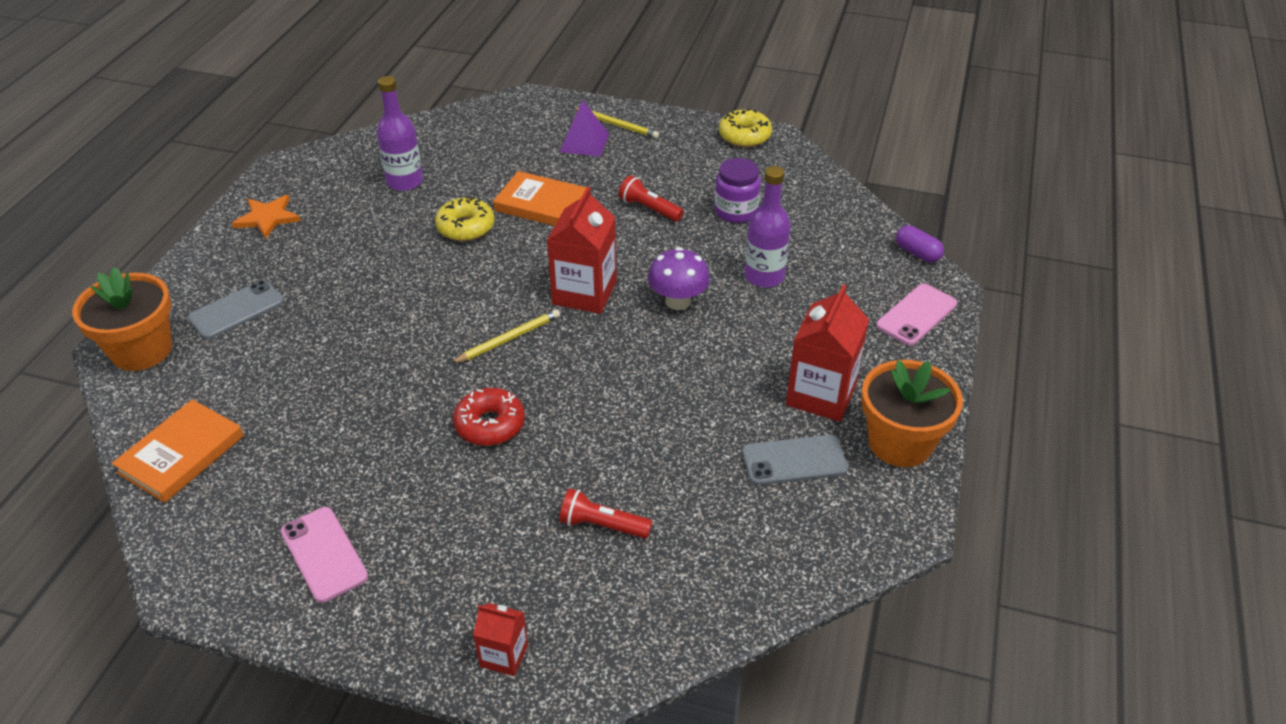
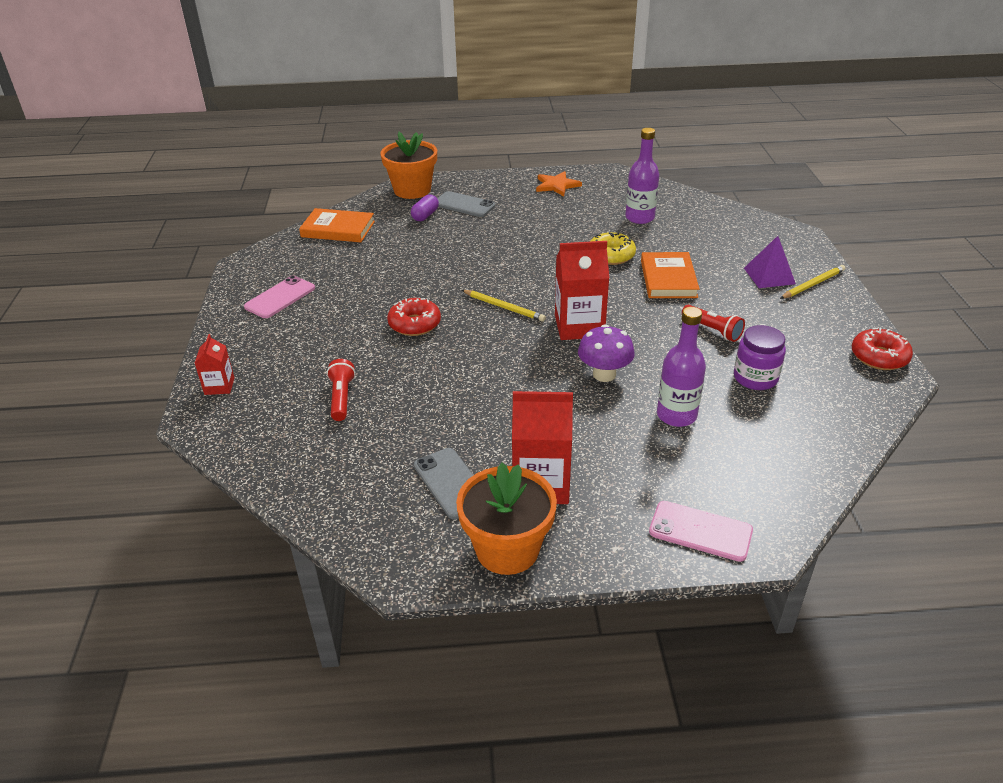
camera: 70 degrees right, 5 degrees down
(617, 125) = (812, 284): yellow pencil -> yellow pencil turned 135 degrees counterclockwise
(649, 209) = (712, 330): red flashlight -> red flashlight turned 120 degrees clockwise
(744, 136) = (879, 357): yellow donut -> red donut
(917, 253) = (803, 515): purple capsule -> purple capsule (425, 215)

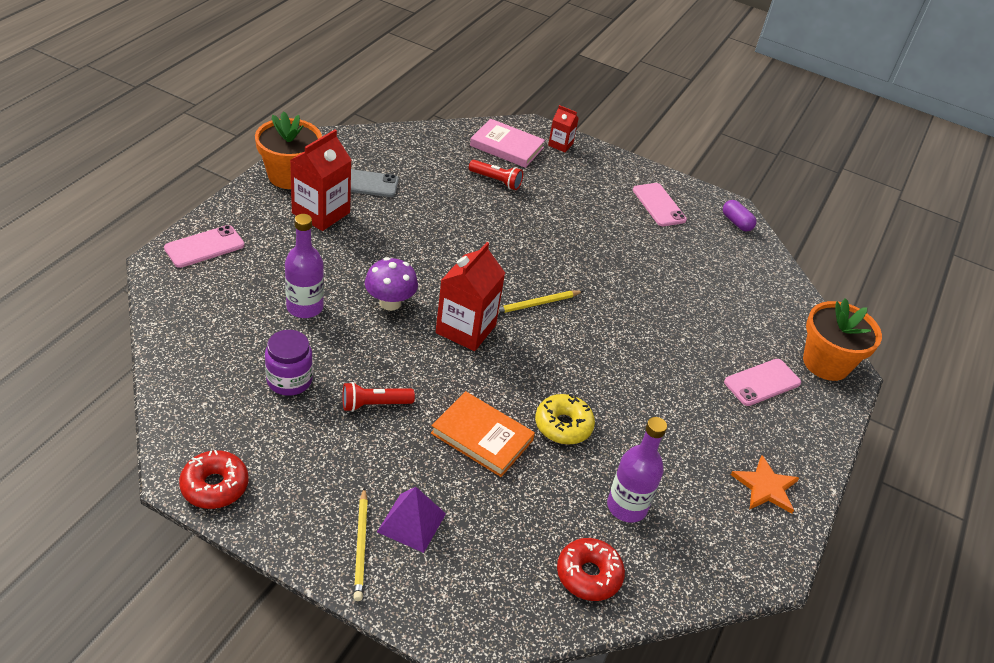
camera: 115 degrees right, 5 degrees up
(261, 419) = (507, 146): none -> pink book
(338, 229) = (763, 278): orange book -> none
(414, 324) = (557, 248): red donut -> red donut (588, 575)
(425, 215) = (754, 343): purple capsule -> purple capsule (736, 222)
(464, 205) = (762, 382): grey phone -> pink phone

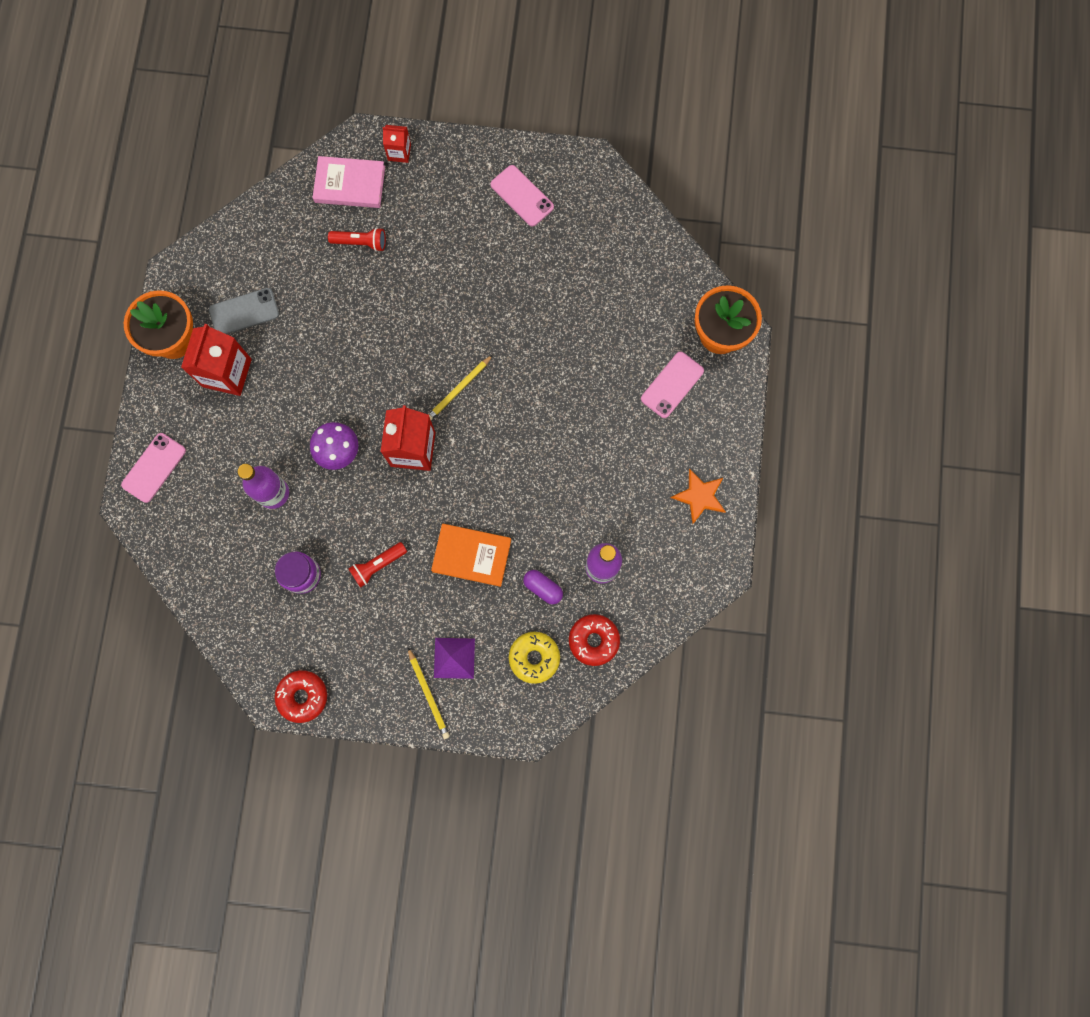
camera: 15 degrees left, 35 degrees up
(563, 425) = (528, 513): yellow donut -> yellow donut (534, 657)
(736, 222) = (601, 183): purple capsule -> purple capsule (543, 588)

